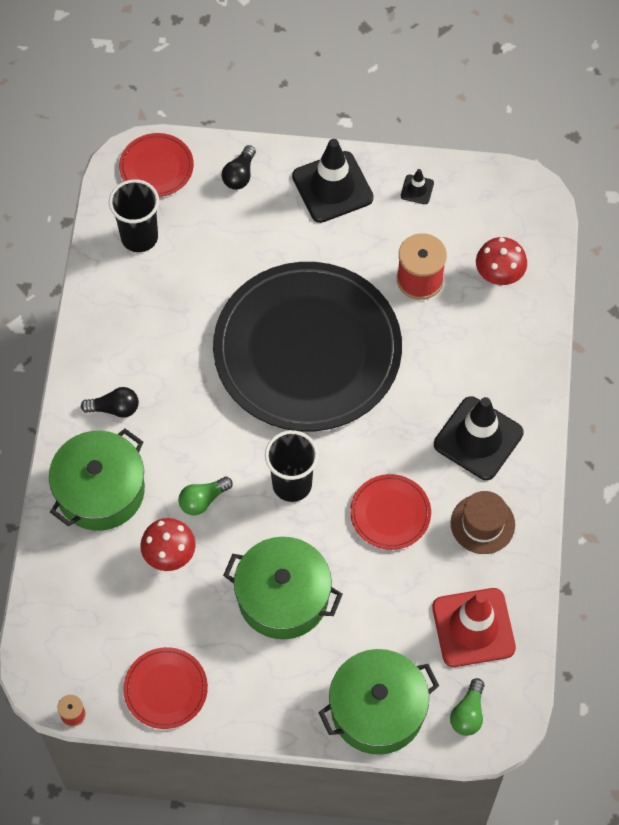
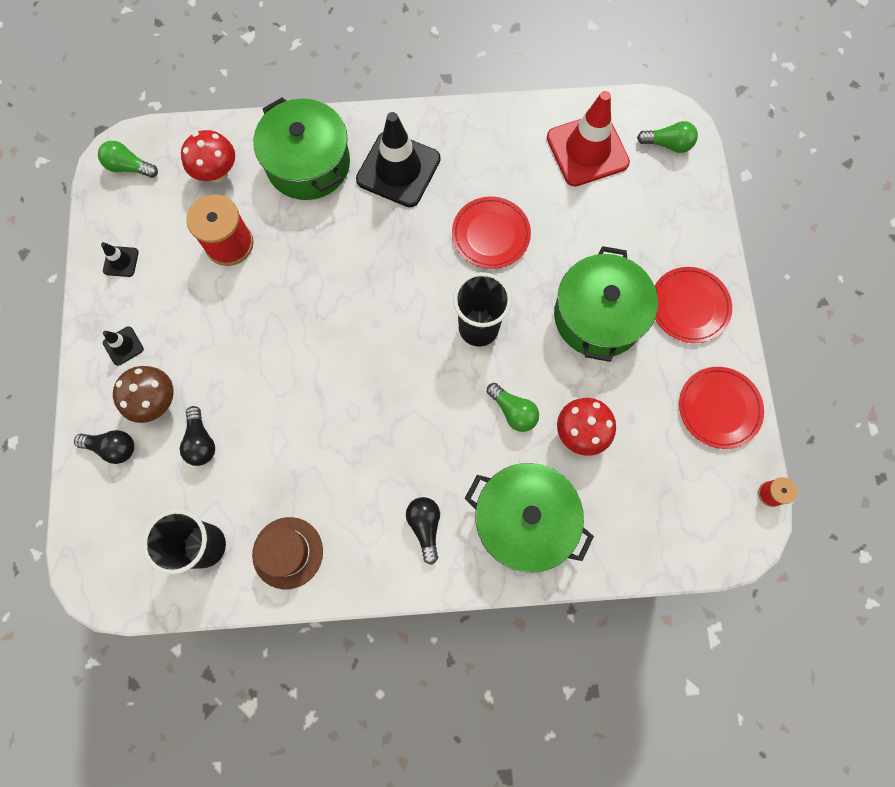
camera: 100 degrees left, 10 degrees up
(156, 167) = (107, 545): red plate -> red plate (689, 306)
(230, 241) = (201, 442): none -> black light bulb
(274, 210) = (156, 402): none -> brown mushroom
(307, 350) = (325, 339): black plate -> none
(332, 187) = (123, 346): black traffic cone -> black traffic cone, size x0.44
(377, 710) = (685, 217): green pot -> green pot (308, 164)
(482, 524) = (485, 155): brown hat -> brown hat (287, 552)
(517, 201) = (129, 167): none -> green light bulb

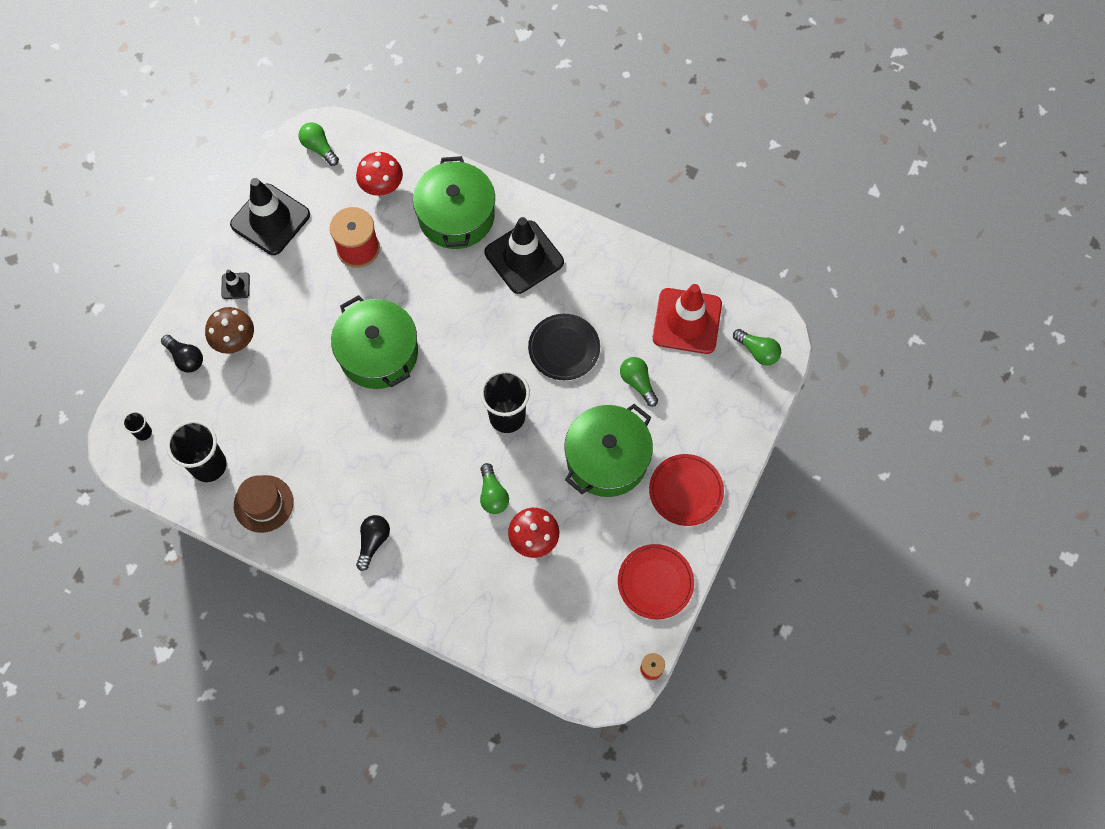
camera: 30 degrees right, 5 degrees down
(112, 551) = (143, 432): none -> black cup
(121, 261) = (270, 220): black traffic cone -> black traffic cone, size x2.27
(201, 442) = (249, 388): black light bulb -> none
(491, 234) = (564, 348): red plate -> black plate
(524, 520) = (449, 579): green pot -> green pot (378, 353)
(580, 230) = (638, 383): none -> green light bulb

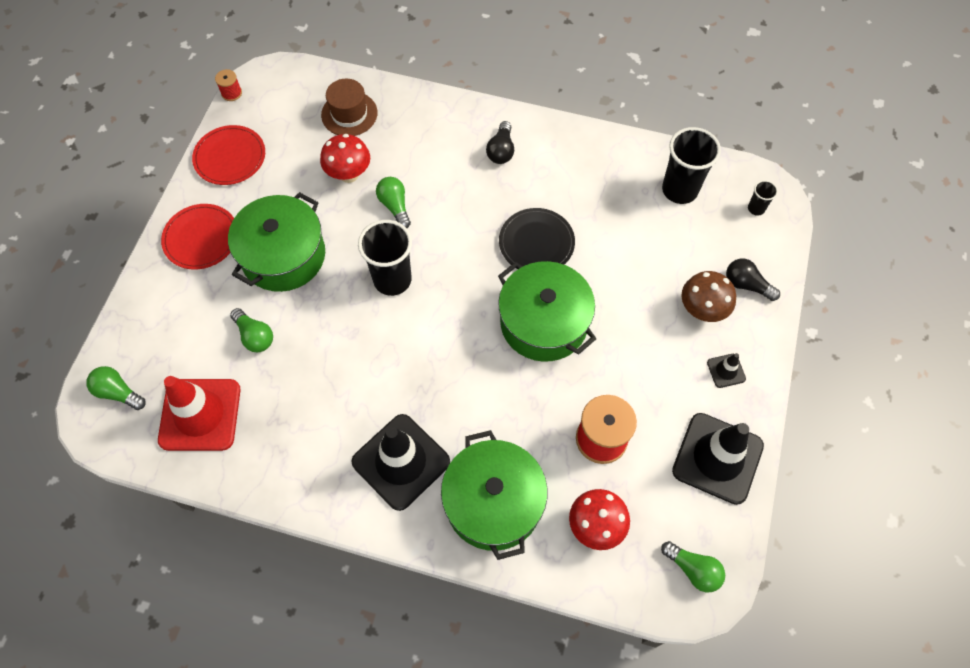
camera: 170 degrees right, 5 degrees down
(263, 504) = (614, 166): brown hat -> brown hat (349, 114)
(564, 348) = (340, 360): black plate -> black plate (536, 243)

